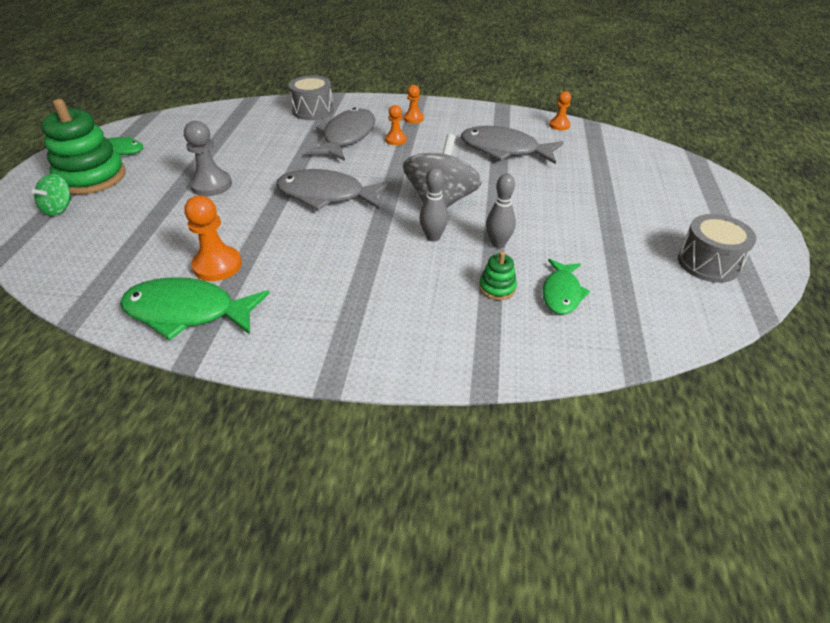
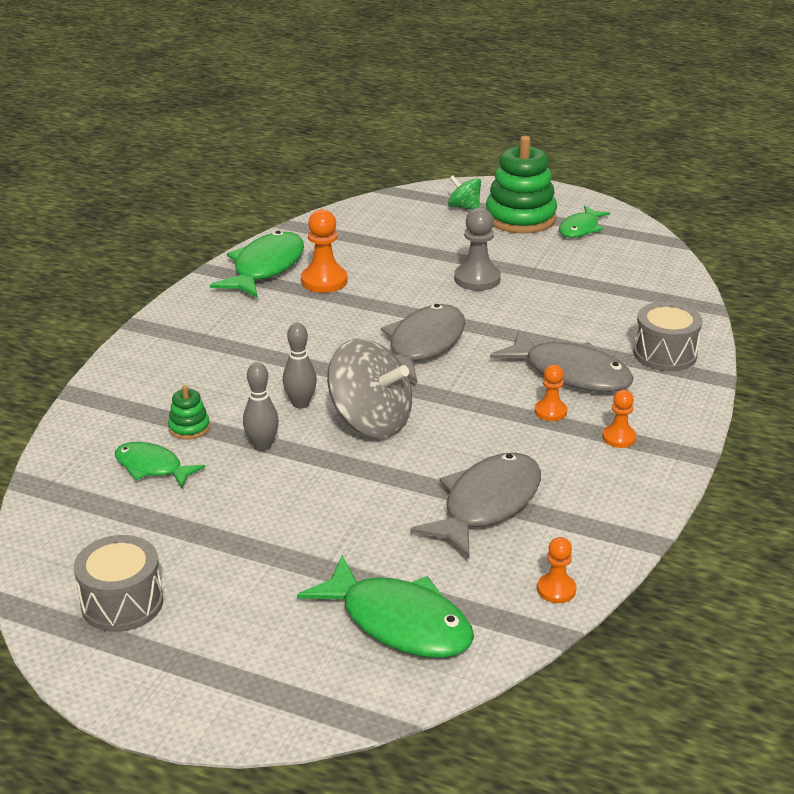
camera: 105 degrees right, 10 degrees down
(624, 163) = (398, 622): none -> green fish

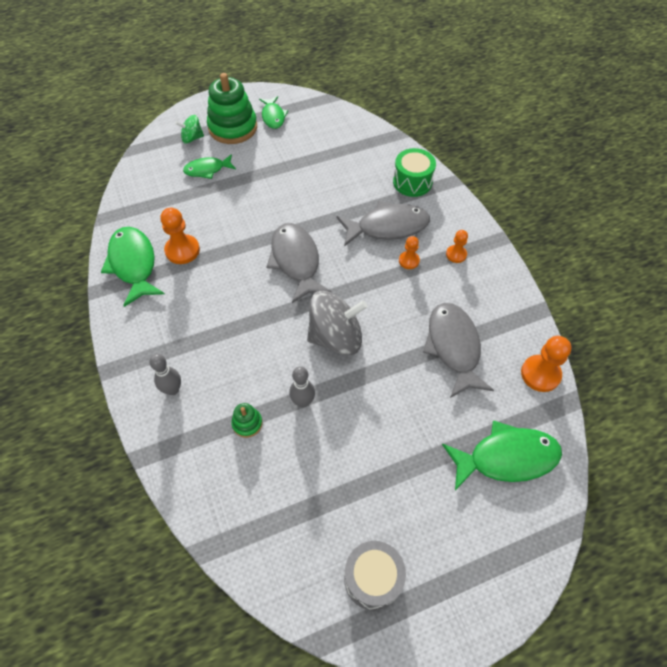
camera: 45 degrees left, 25 degrees up
(152, 467) = (264, 470): green fish -> green fish (207, 170)
(300, 403) = (285, 354): grey bowling pin -> grey bowling pin (172, 389)
(477, 279) = (265, 190): grey pawn -> none
(556, 589) = (540, 374): orange pawn -> orange pawn, size x1.67
(665, 354) = (412, 182): grey drum -> green drum

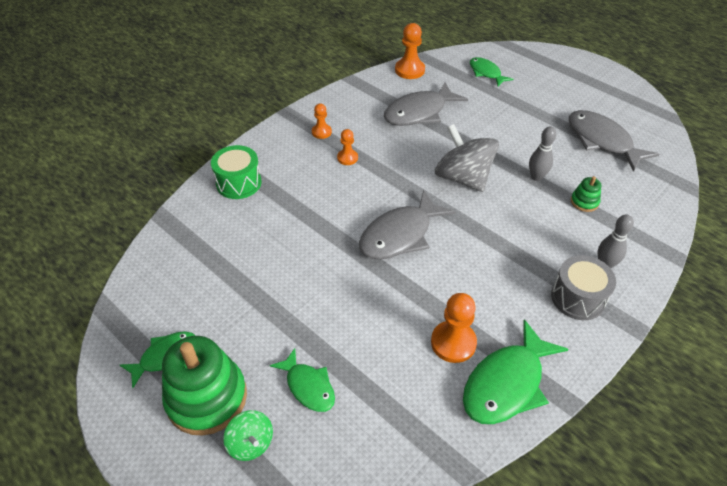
camera: 115 degrees left, 10 degrees down
(373, 578) = (616, 106): grey drum -> grey drum (578, 298)
(387, 227) = (313, 183): grey fish -> grey fish (602, 141)
(506, 458) = (486, 73): green fish -> green fish, size x0.60

